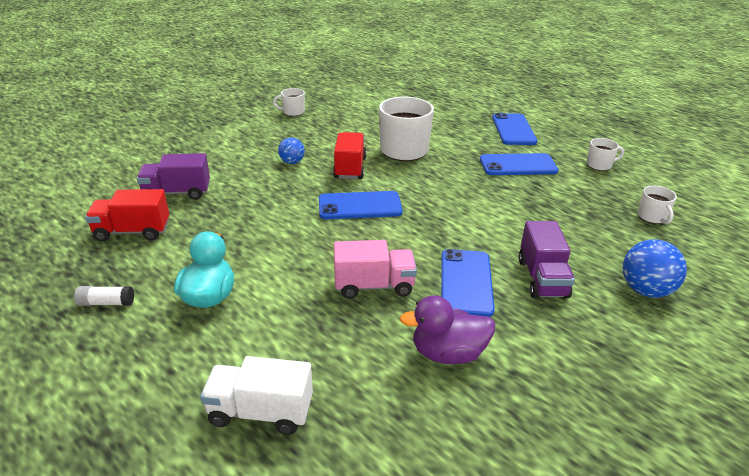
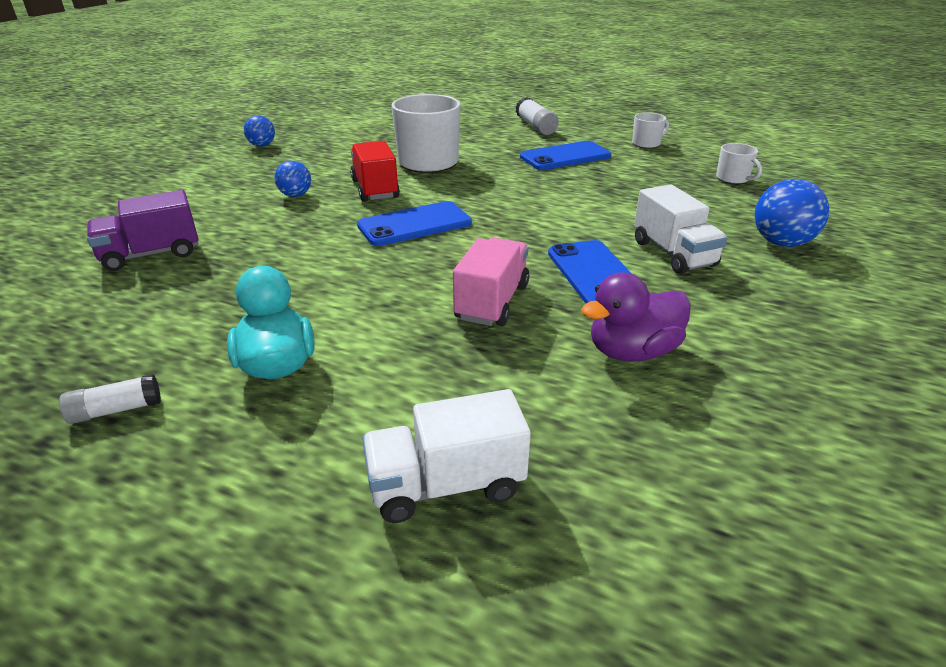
camera: 20 degrees left, 0 degrees up
(132, 231) = (107, 312): red truck -> none
(293, 112) = (262, 145): white mug -> blue ball
(374, 285) = (492, 302): pink truck -> pink truck turned 45 degrees counterclockwise
(513, 130) = (535, 126): blue phone -> white glue stick
(542, 278) = (673, 254): purple truck -> white truck

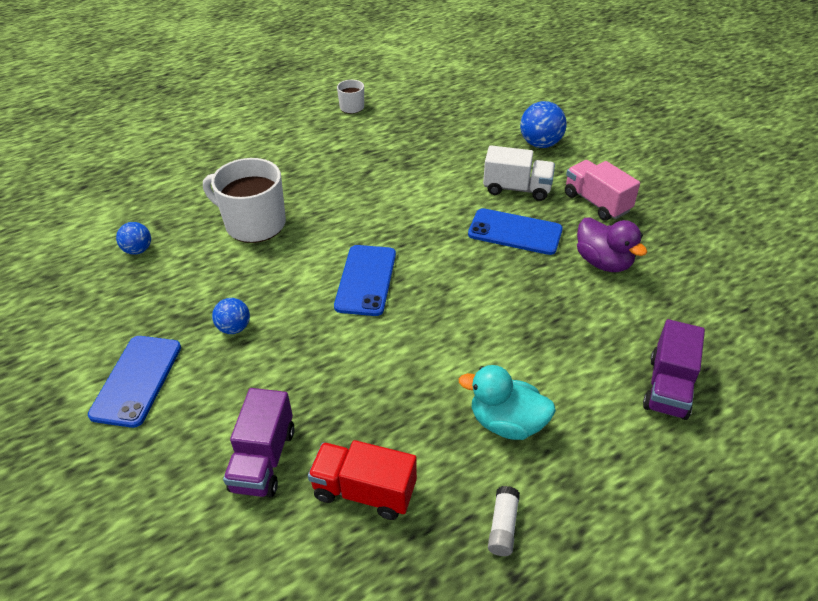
camera: 55 degrees left, 10 degrees up
(262, 145) = (75, 313): blue ball -> blue ball (138, 250)
(375, 189) = (276, 276): red truck -> red truck (364, 491)
(446, 485) = (668, 387): white truck -> purple truck
(492, 302) = (509, 291): pink truck -> pink truck (596, 203)
(535, 126) = (252, 136): white glue stick -> none
(565, 156) = (329, 153): blue phone -> blue phone (136, 380)
(632, 351) = (603, 262): purple duck -> purple duck turned 45 degrees counterclockwise
(733, 178) = (446, 108): white mug -> none

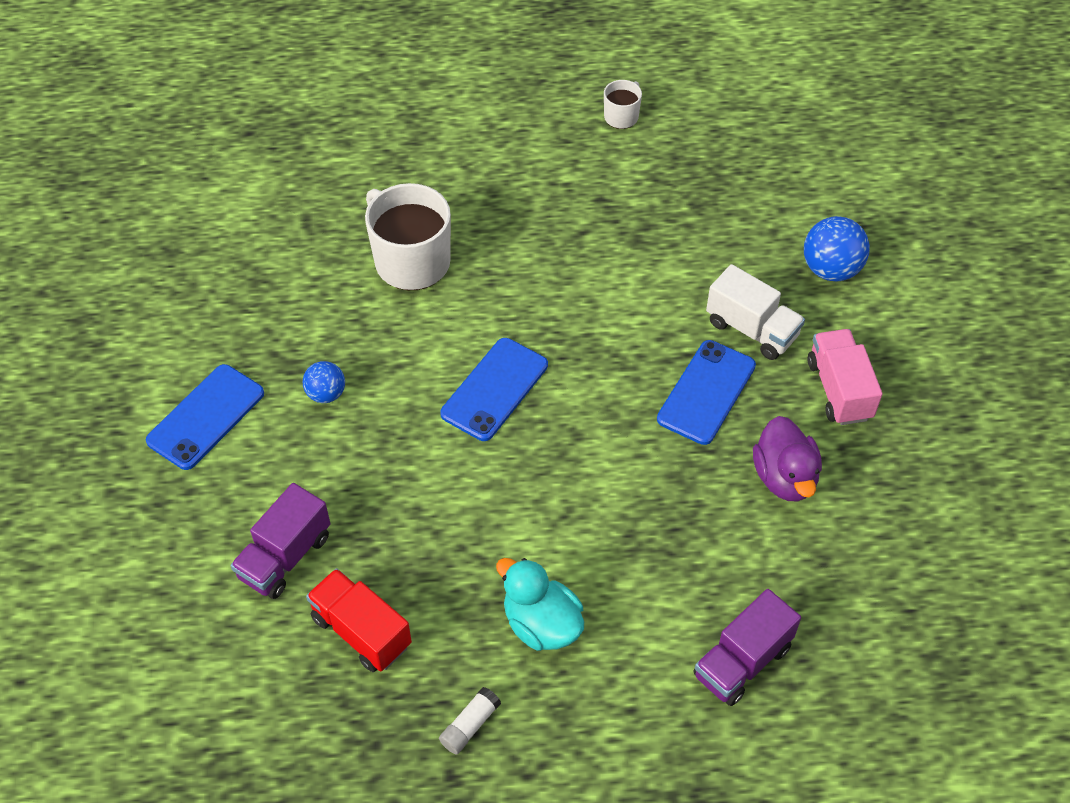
camera: 25 degrees right, 10 degrees up
(138, 250) = (271, 250): blue ball -> none
(515, 232) = (706, 392): blue phone -> blue phone turned 75 degrees clockwise

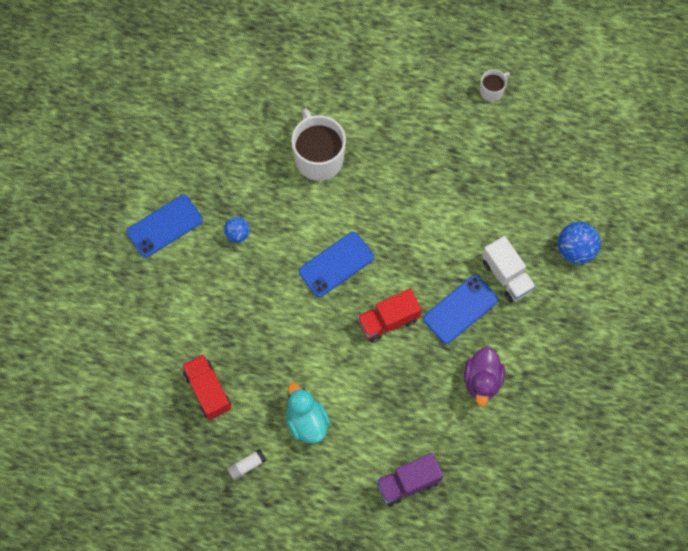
camera: 20 degrees right, 15 degrees up
(285, 557) = (181, 331): purple truck -> none
(606, 440) = (388, 321): none -> red truck
(839, 390) = (541, 335): pink truck -> none

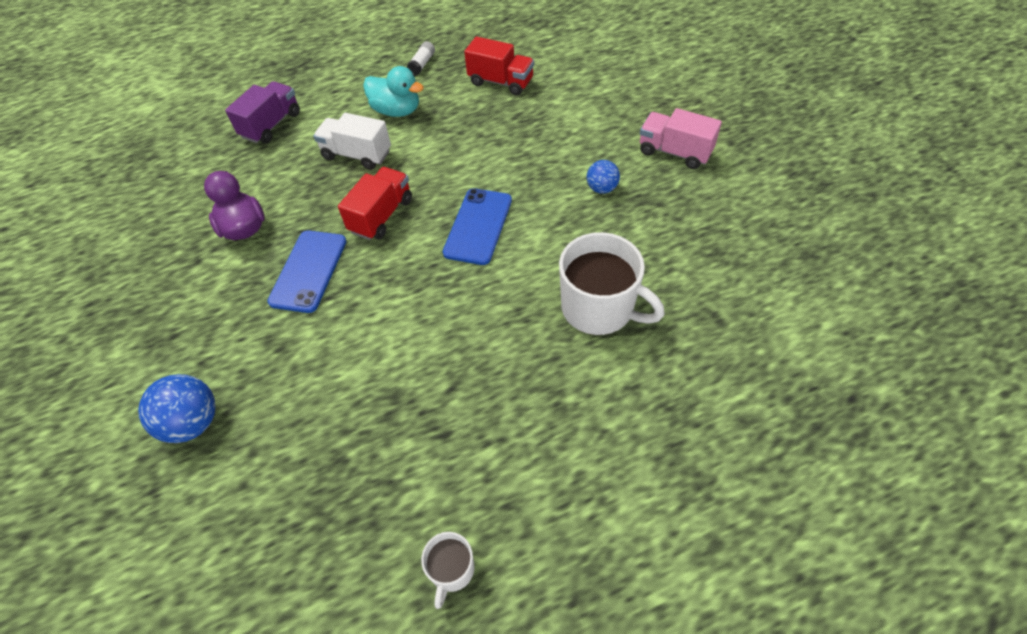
camera: 145 degrees right, 15 degrees down
(164, 226) = (674, 152): blue phone -> pink truck
(506, 276) = (272, 336): white truck -> white truck (357, 155)

